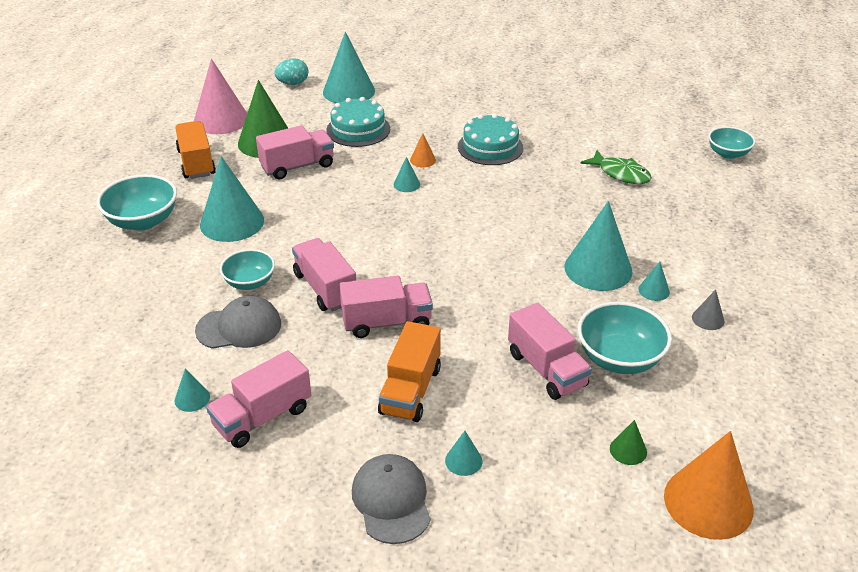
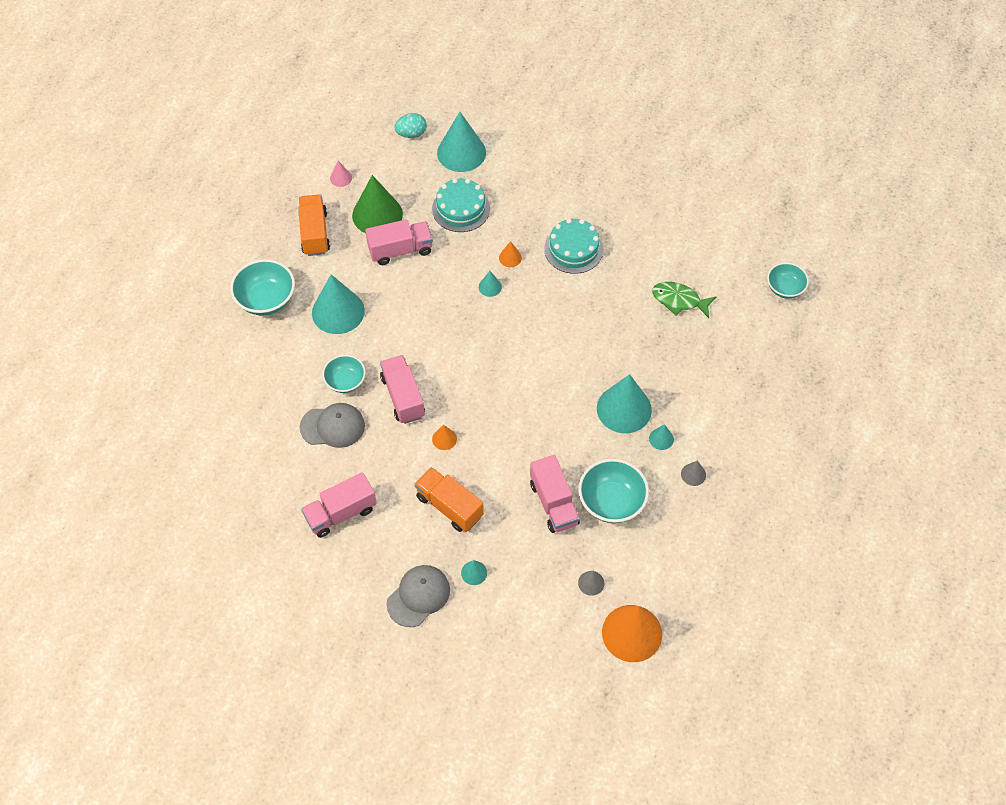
camera: 10 degrees right, 20 degrees up
(192, 398) = (293, 489): turquoise cone -> none
(221, 120) = (341, 178): pink cone -> pink cone, size x0.45
(386, 322) = (444, 439): pink truck -> orange cone
(391, 500) = (418, 596): grey cap -> grey cap turned 45 degrees clockwise
(410, 390) = (449, 506): orange truck -> orange truck turned 105 degrees clockwise
(620, 174) = (679, 300): green fish -> green fish turned 150 degrees clockwise
(628, 450) = (591, 583): green cone -> grey cone

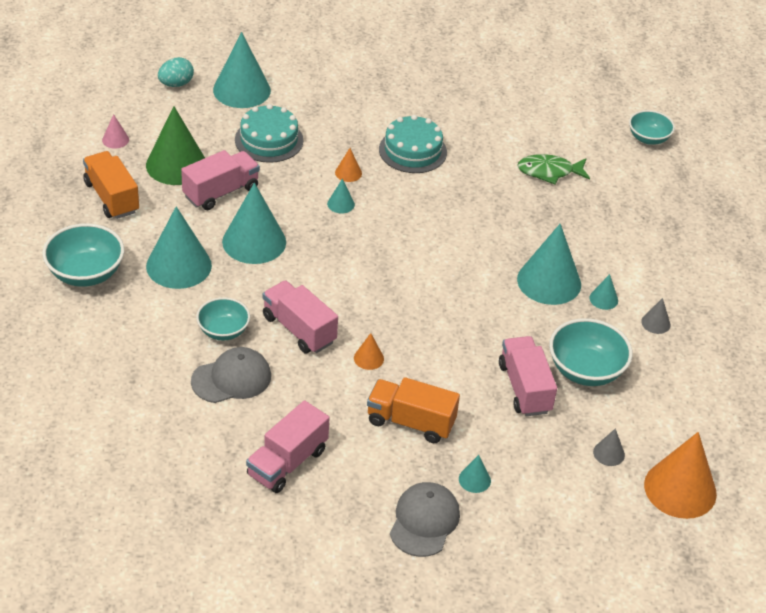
camera: 25 degrees left, 15 degrees down
(405, 305) = (254, 241): none -> turquoise cone
(553, 503) = (525, 388): pink truck -> pink truck turned 150 degrees counterclockwise

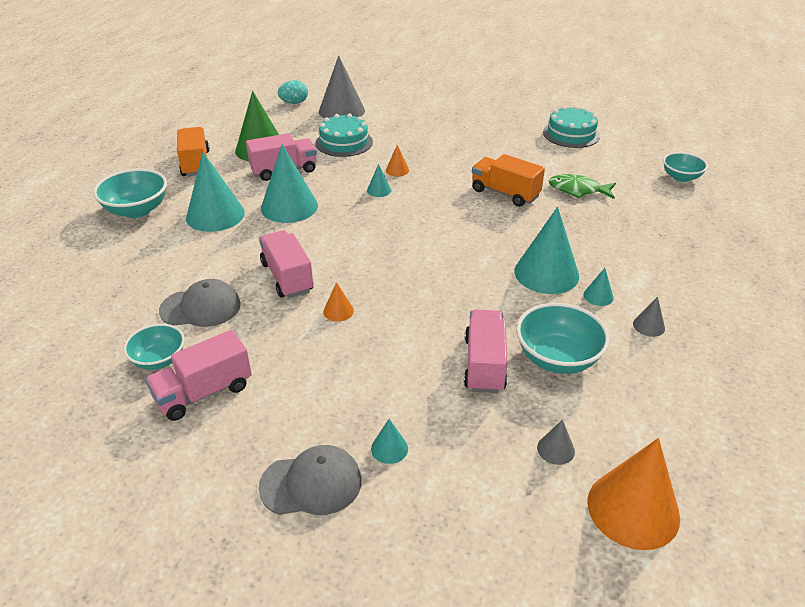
camera: 20 degrees right, 5 degrees down
(115, 139) = (225, 129): pink cone -> none
(223, 331) = (219, 268): turquoise bowl -> turquoise bowl (159, 360)
(241, 90) = (341, 111): turquoise cone -> grey cone
(410, 422) = (349, 376): orange truck -> orange truck (505, 193)
(412, 151) = (460, 162): turquoise cake -> turquoise cake (571, 134)
(424, 521) = (311, 483): grey cap -> grey cap turned 45 degrees clockwise

